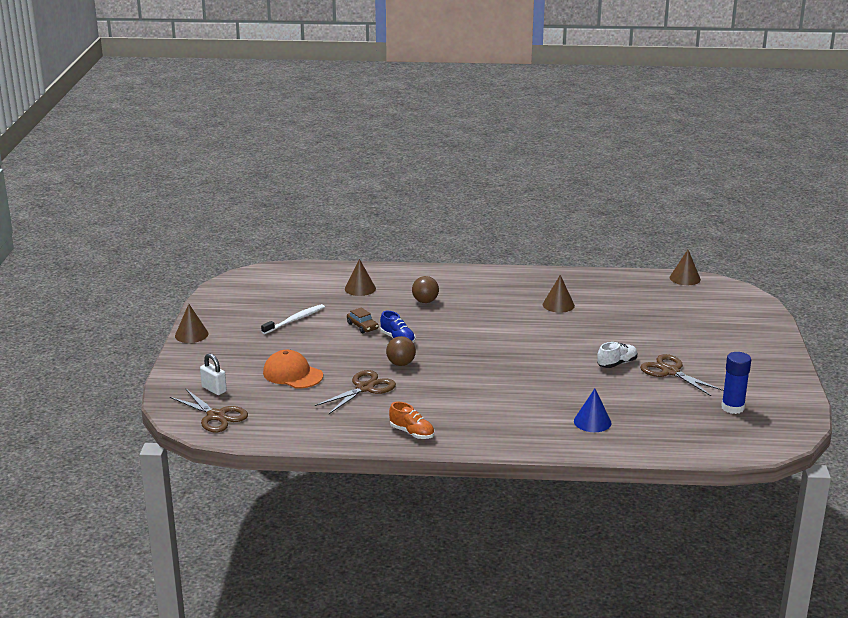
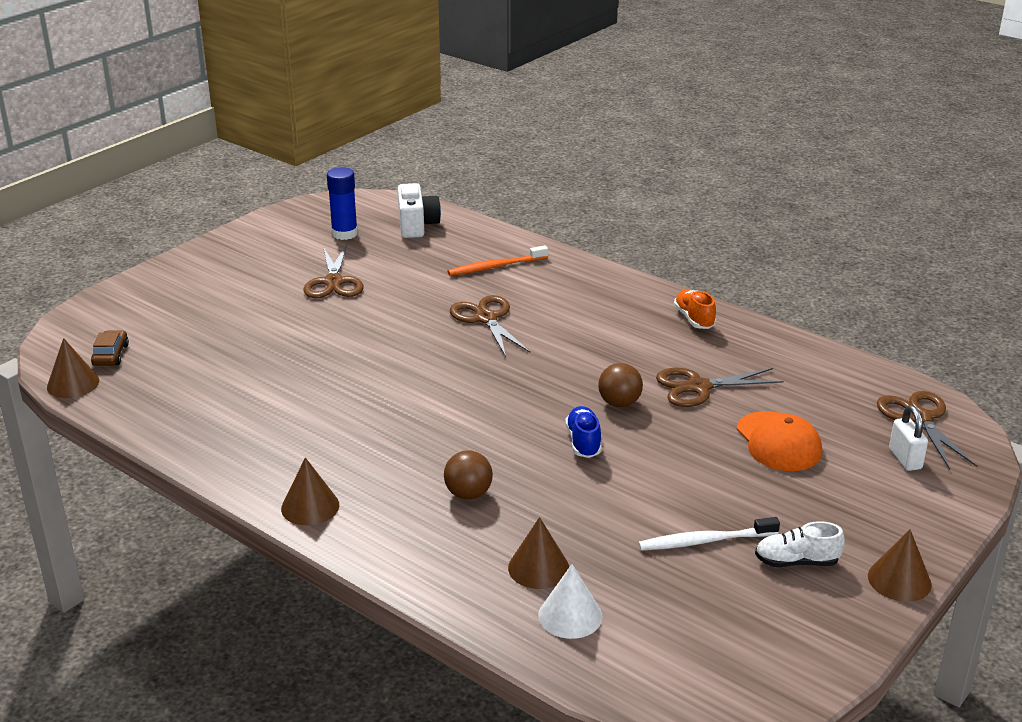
camera: 145 degrees left, 5 degrees up
(329, 280) = (570, 615): none -> white cone
(362, 326) = (611, 485): brown car -> brown car (110, 355)
(542, 383) = (486, 318): none -> brown scissors
(558, 305) = (300, 410): brown cone -> brown cone (310, 506)
(592, 422) = (495, 267): blue cone -> orange toothbrush
(617, 363) = (371, 310): white shoe -> white shoe (796, 562)
(699, 434) = (417, 225): none -> white camera

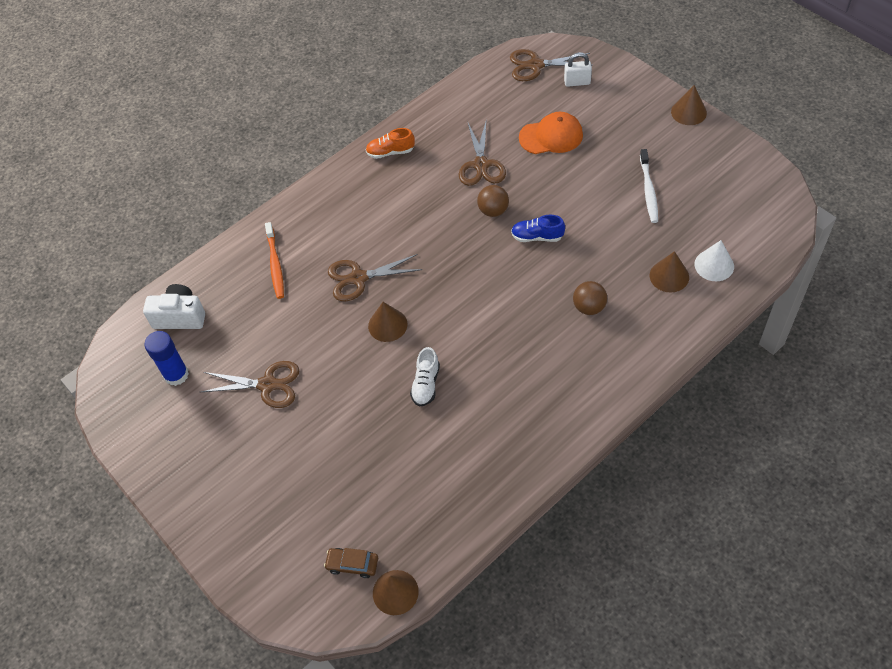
camera: 75 degrees left, 25 degrees up
(310, 506) = (594, 403): brown cone -> brown cone (387, 325)
(796, 562) = (670, 152): white shoe -> white shoe (426, 384)

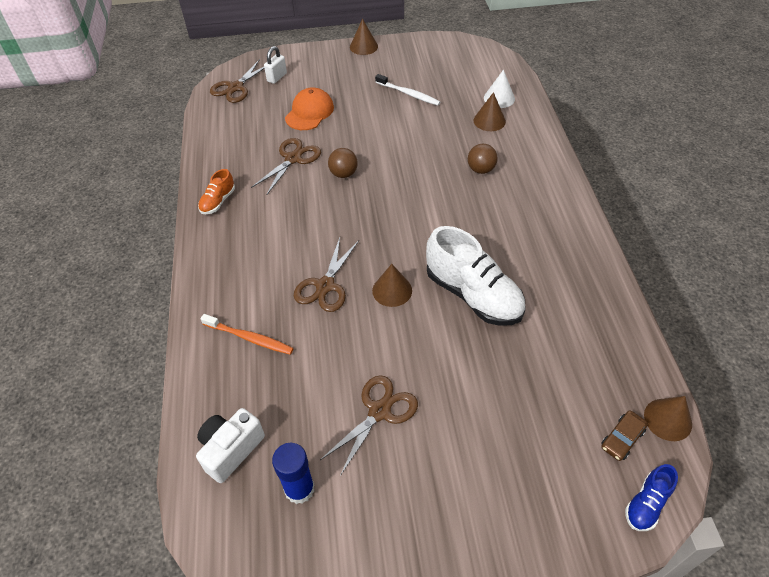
camera: 60 degrees left, 5 degrees down
(426, 384) = (473, 295): white shoe -> white shoe, size x2.06
(481, 165) = (293, 159): brown scissors -> brown scissors turned 90 degrees counterclockwise
(537, 236) = (392, 163): blue shoe -> blue shoe (646, 504)

